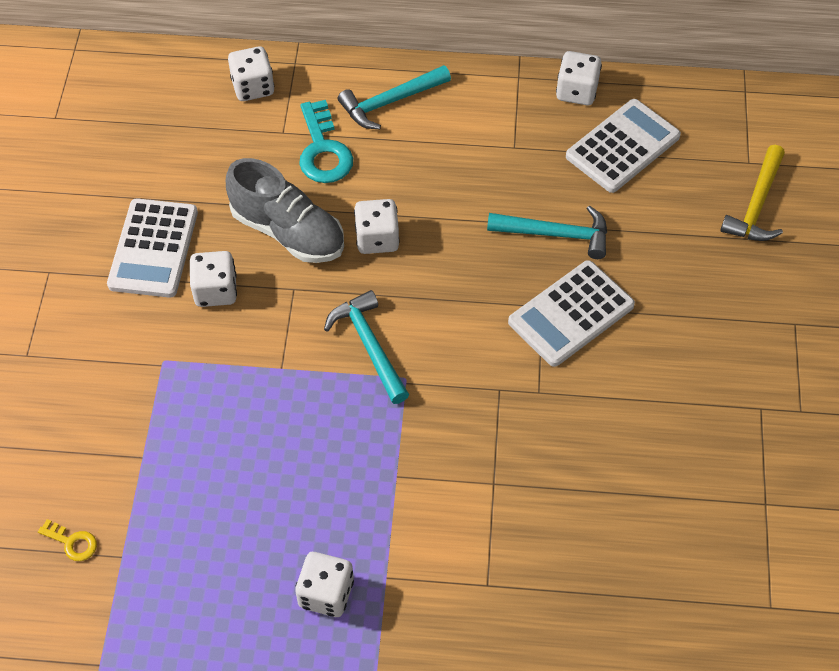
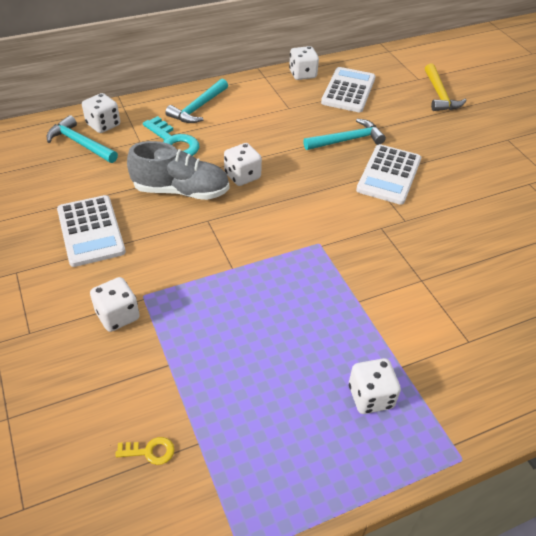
camera: 30 degrees left, 10 degrees down
(215, 291) = (153, 240): white dice -> white dice (118, 315)
(369, 346) = (282, 234): turquoise hammer -> turquoise hammer (80, 144)

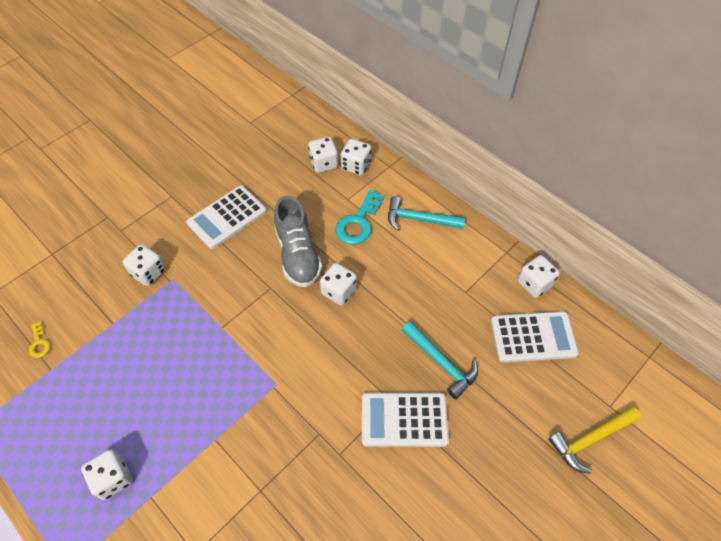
camera: 70 degrees right, 10 degrees up
(80, 144) = (324, 163): turquoise hammer -> white dice

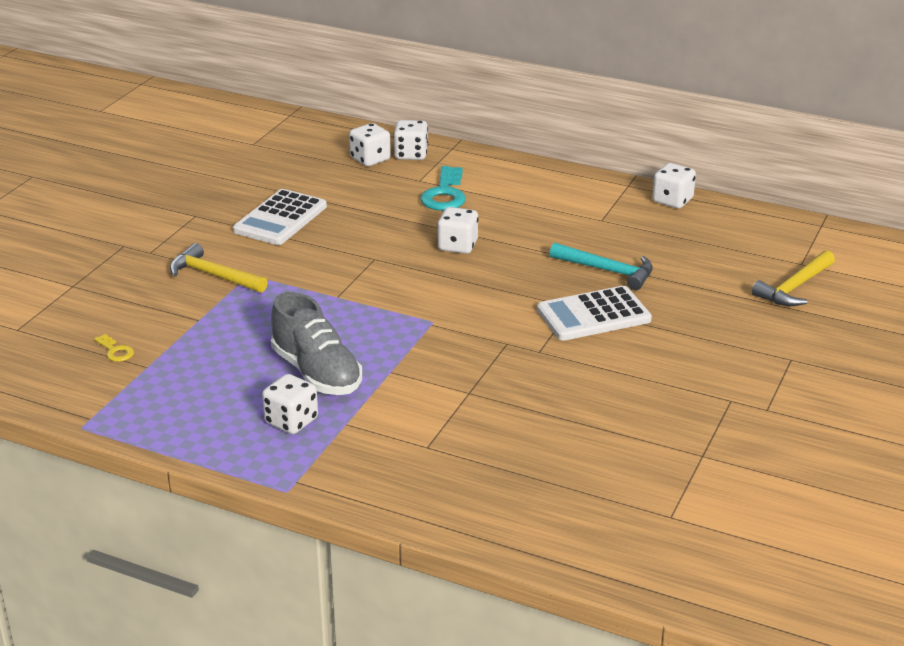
camera: 20 degrees left, 25 degrees down
(149, 273) = (214, 275): white dice -> yellow hammer
(298, 254) = (389, 229): grey shoe -> grey shoe (317, 373)
(419, 219) = (514, 180): turquoise hammer -> none
(533, 337) = (694, 236): white calculator -> none

